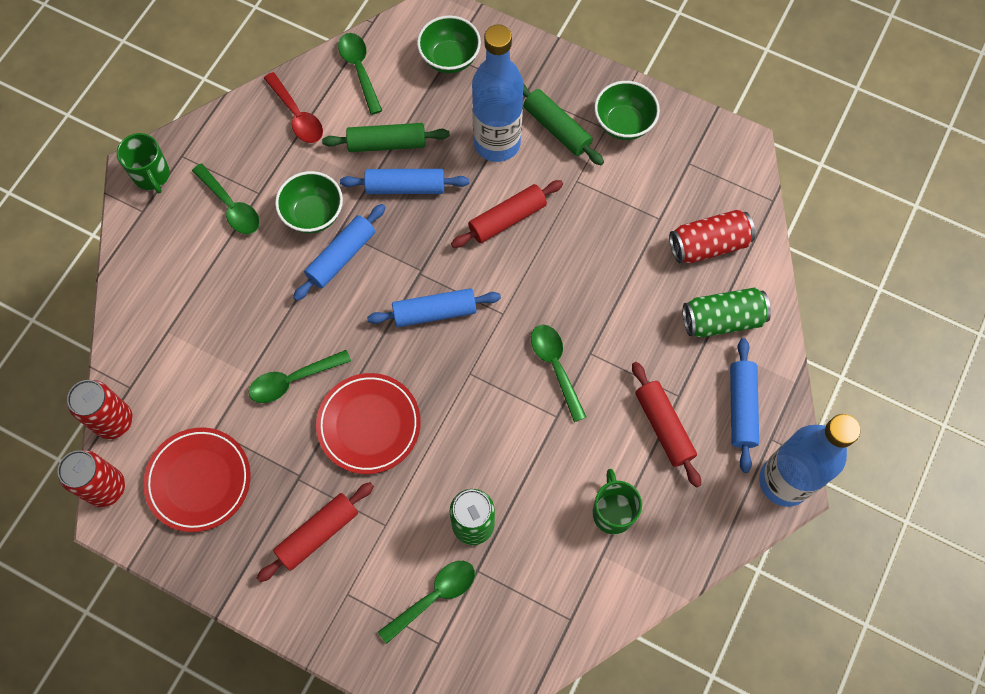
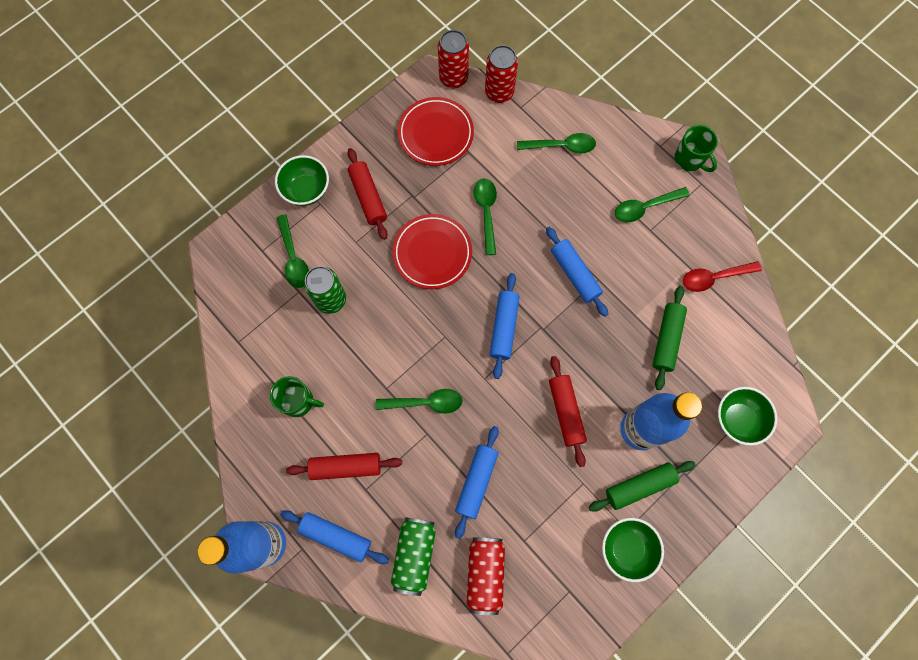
camera: 110 degrees right, 5 degrees up
(152, 175) = (689, 159): green mug -> green mug turned 120 degrees counterclockwise
(313, 214) = (618, 264): green bowl -> green bowl (306, 190)
(359, 69) = (746, 340): green spoon -> green spoon (561, 146)
(405, 187) = (621, 341): blue rolling pin -> blue rolling pin (476, 482)

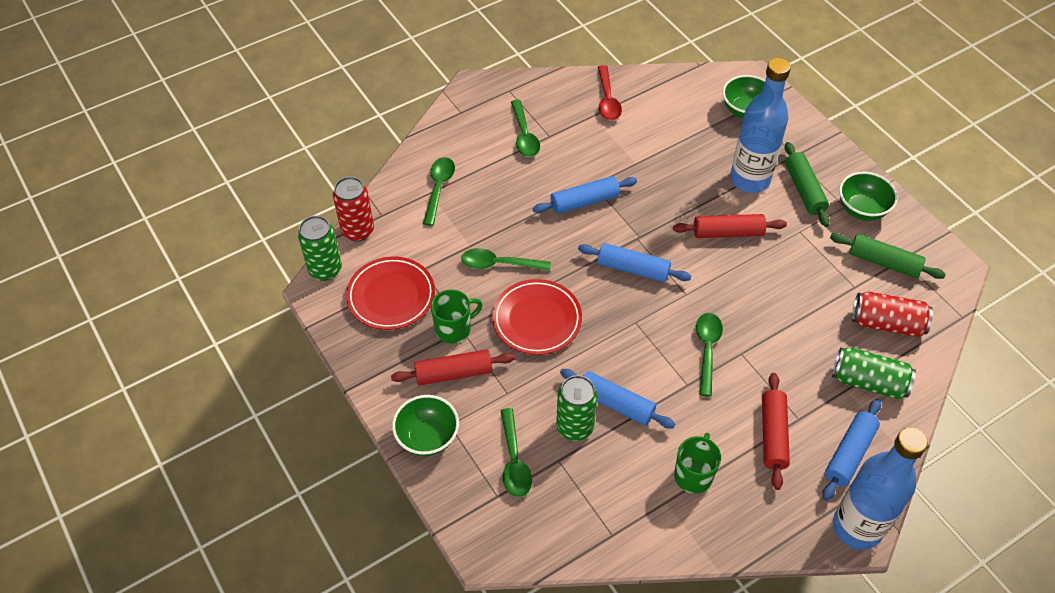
camera: 80 degrees left, 20 degrees down
(293, 258) = (514, 461): green spoon -> green spoon turned 90 degrees clockwise
(453, 78) = (325, 269): red can -> green can
(476, 482) = (794, 317): blue rolling pin -> blue rolling pin (615, 404)
(667, 339) = (664, 144): green rolling pin -> green rolling pin (884, 262)
(689, 159) = (481, 93): green mug -> green mug (454, 329)

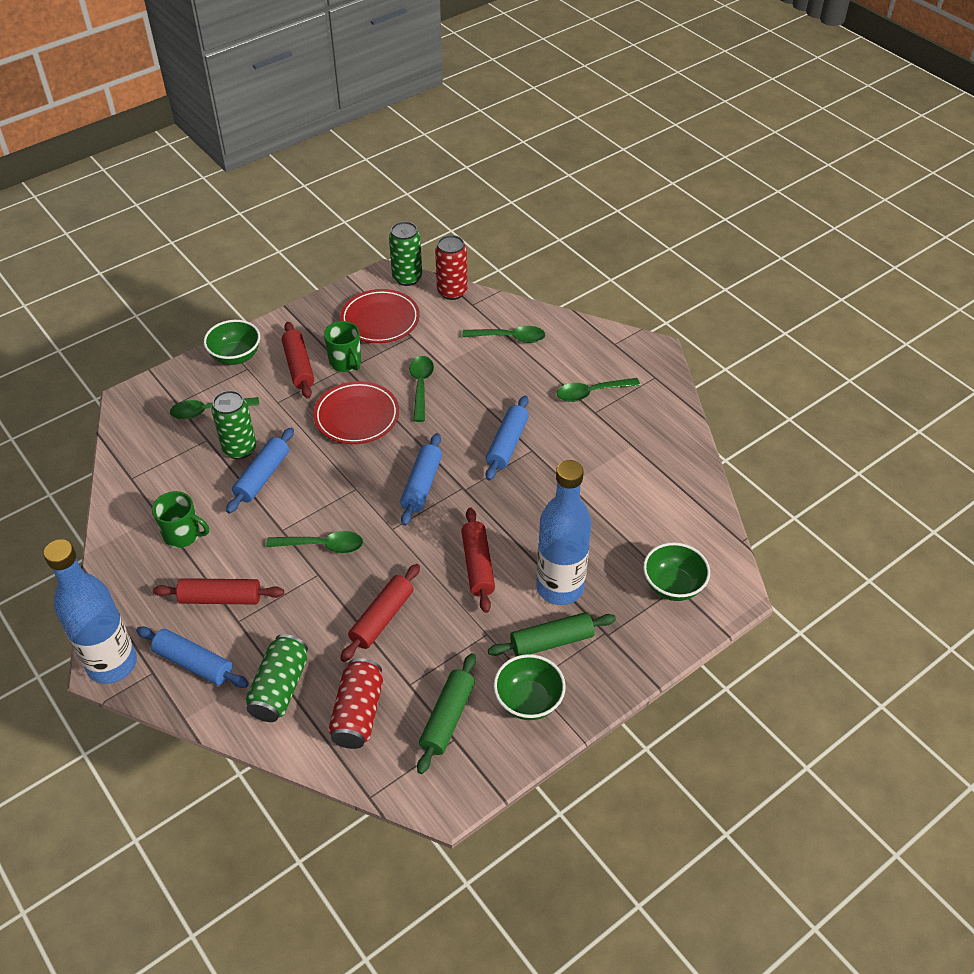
camera: 85 degrees right, 5 degrees down
(584, 201) = (507, 444): blue rolling pin -> blue rolling pin turned 45 degrees clockwise
(607, 100) = (659, 457): red spoon -> none
(788, 304) = (382, 618): none -> red rolling pin

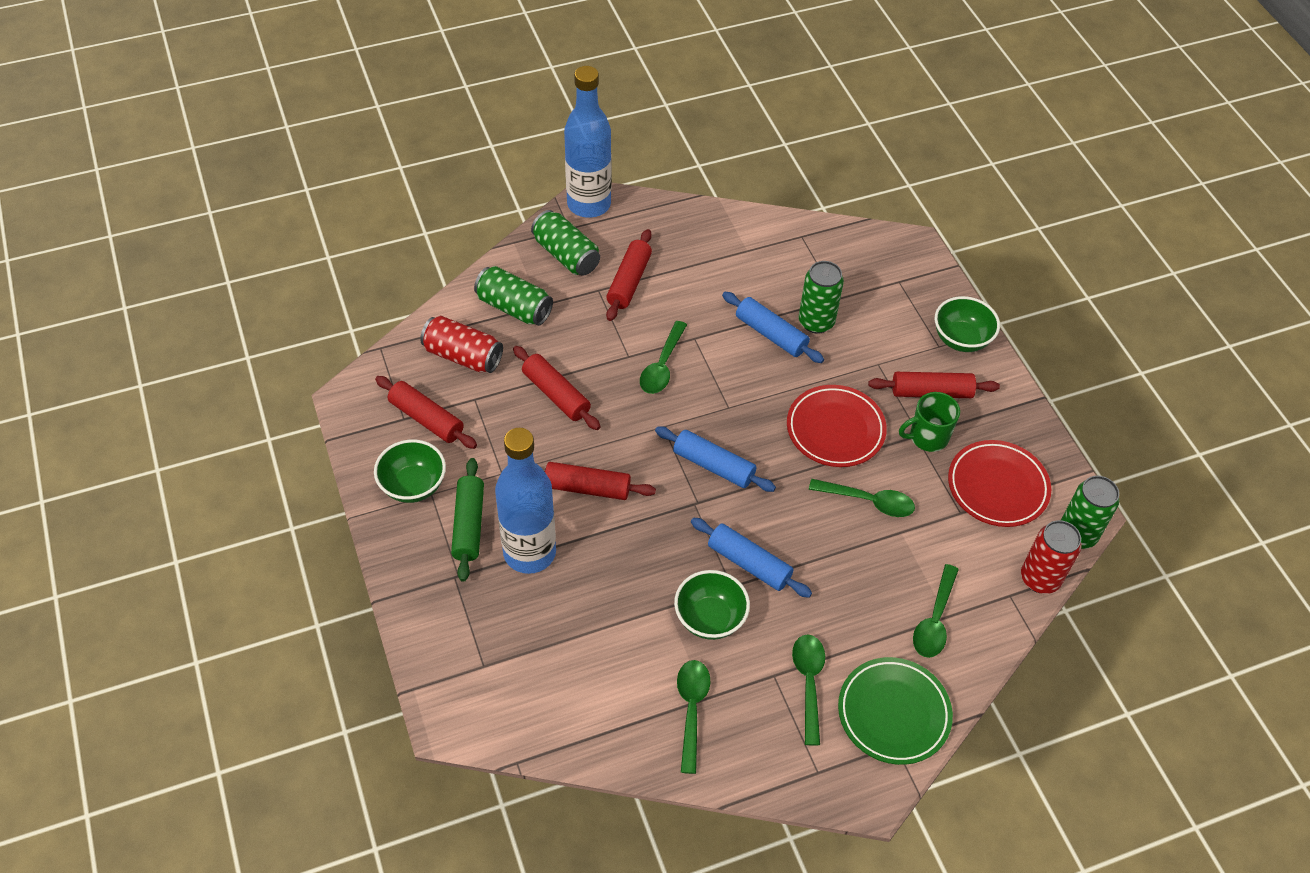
camera: 105 degrees right, 5 degrees up
(183, 535) = (715, 265): green mug -> none
(194, 663) = (566, 255): blue rolling pin -> green can
(208, 411) = (879, 305): green spoon -> green spoon (691, 709)
(448, 718) = (426, 419): green rolling pin -> red rolling pin
(592, 347) = (893, 713): none -> green plate
(673, 586) = (486, 662): green bowl -> green bowl (710, 618)

